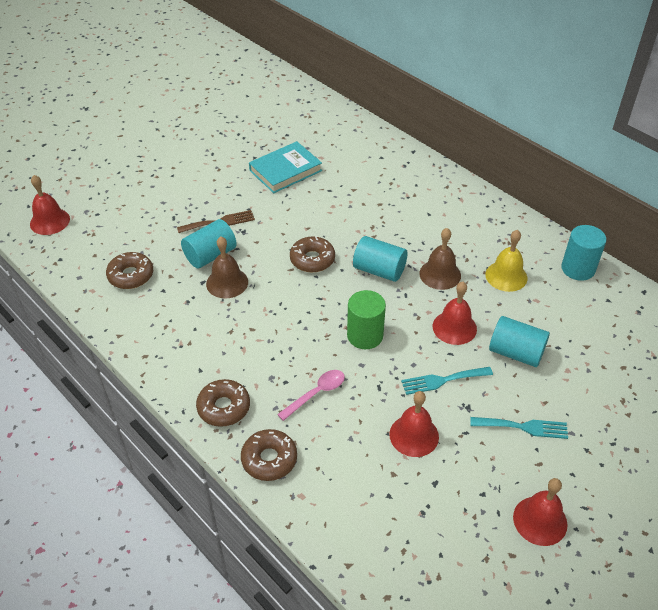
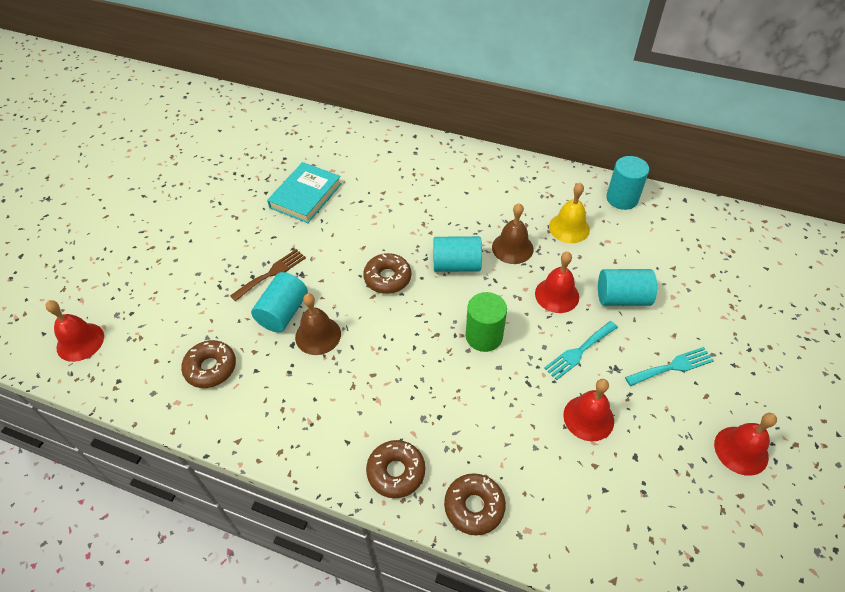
camera: 25 degrees left, 5 degrees up
(316, 393) = (476, 415): pink spoon -> none

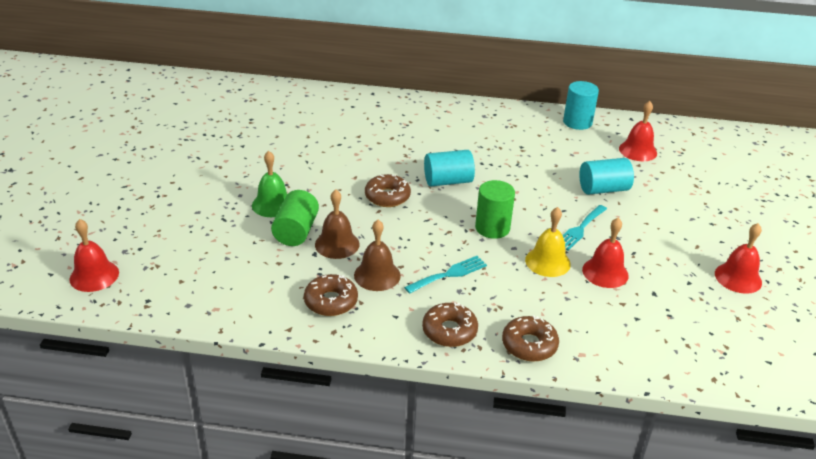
camera: 15 degrees left, 15 degrees down
(211, 368) = (240, 279): brown donut -> brown donut (331, 301)
(271, 273) = (273, 204): brown fork -> green bell
(283, 312) = (296, 231): turquoise cylinder -> green cylinder
(306, 196) = (284, 145): turquoise book -> none
(512, 248) = (494, 164): brown bell -> brown bell (377, 275)
(557, 295) = (546, 193): red bell -> red bell (638, 151)
(569, 228) = (539, 146): yellow bell -> yellow bell (547, 262)
(672, 366) = (662, 230): turquoise fork -> turquoise fork (449, 274)

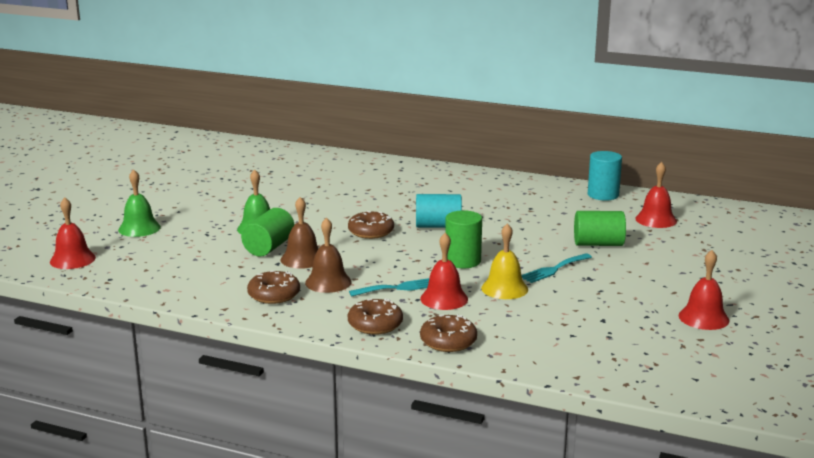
camera: 15 degrees right, 15 degrees down
(148, 218) = (139, 228): none -> green bell
(603, 189) = (598, 244): turquoise cylinder -> green cylinder
(605, 272) = (560, 301): red bell -> red bell (444, 299)

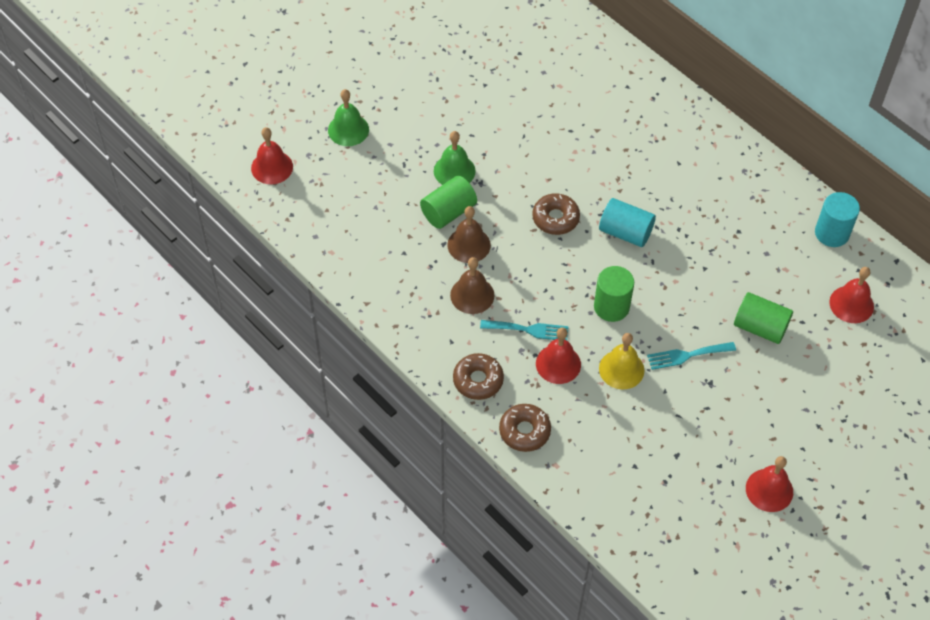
camera: 25 degrees right, 35 degrees up
(274, 295) = (416, 297): brown donut -> none

